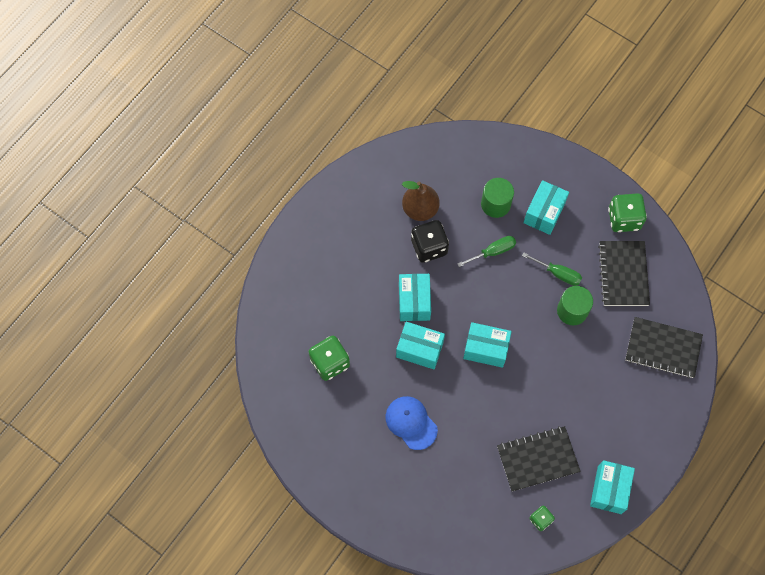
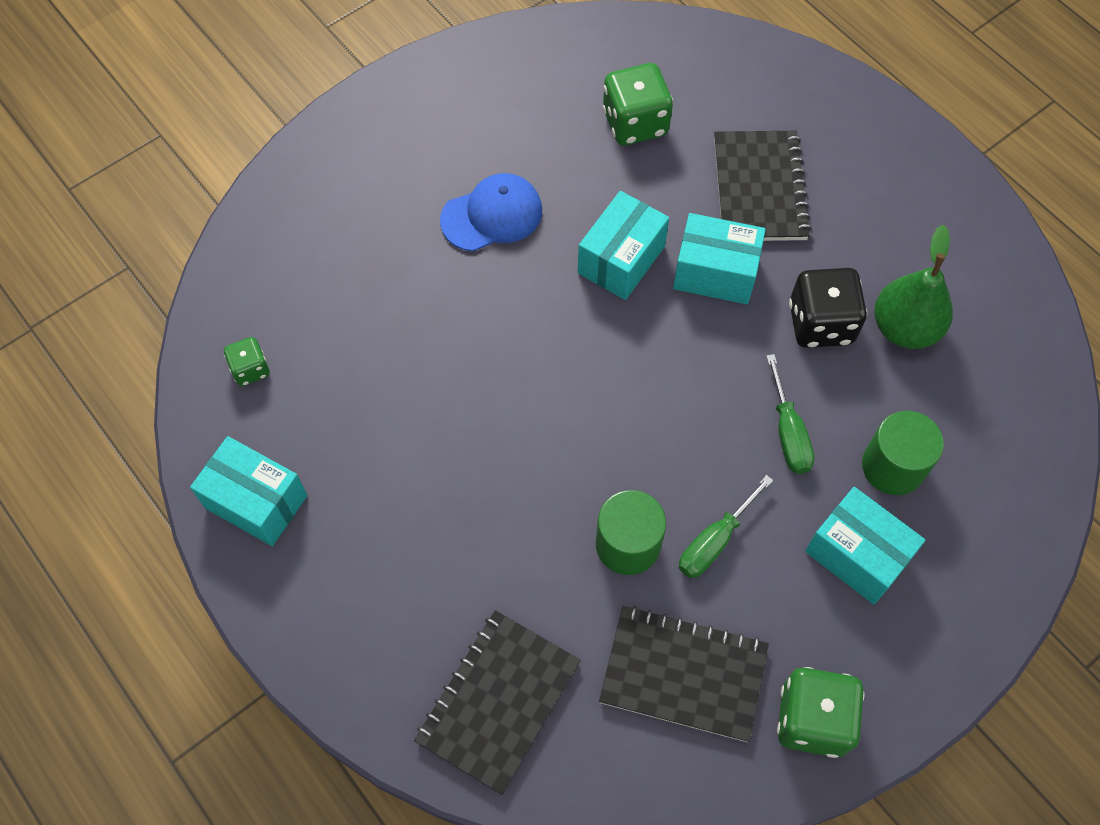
camera: 105 degrees right, 5 degrees down
(420, 209) = (904, 328): brown pear -> green pear
(485, 349) = (592, 366): turquoise box -> none
(537, 459) = (357, 395): black notebook -> black notebook (759, 188)

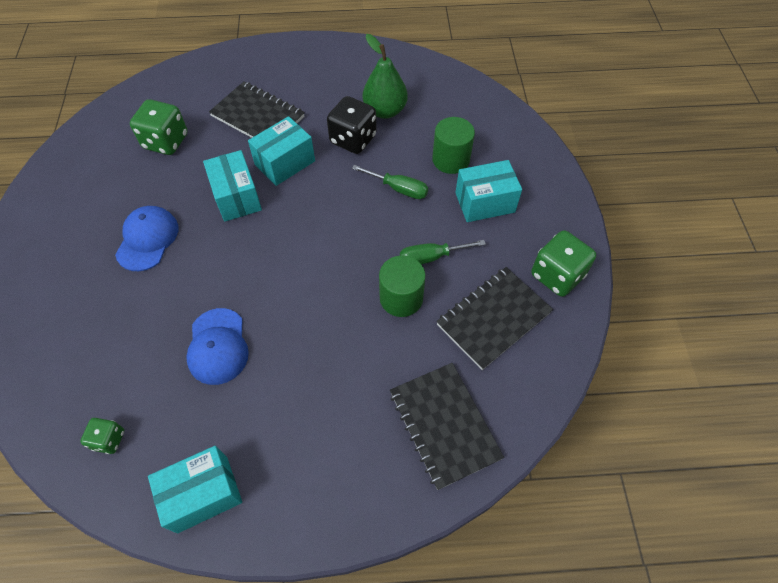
camera: 55 degrees left, 5 degrees down
(419, 390) = (218, 346): none -> blue cap
(714, 541) = (431, 257): green screwdriver -> green screwdriver turned 90 degrees clockwise

